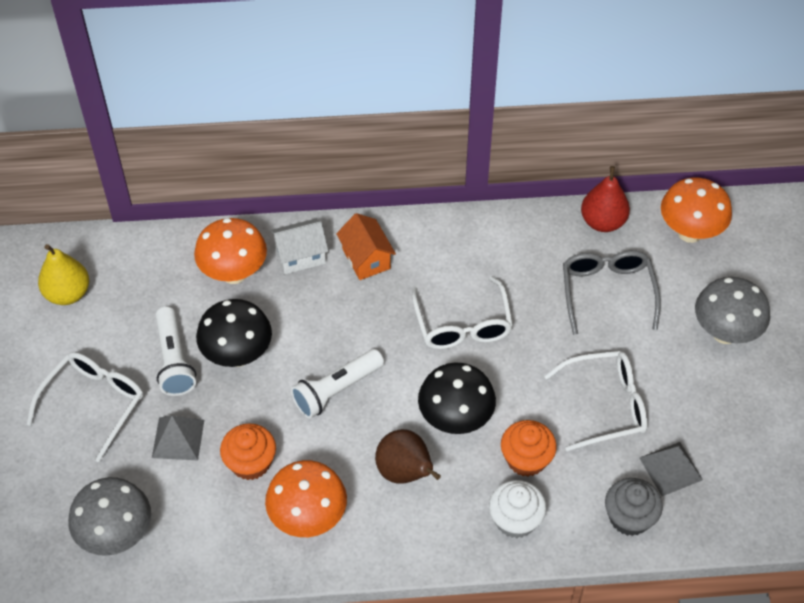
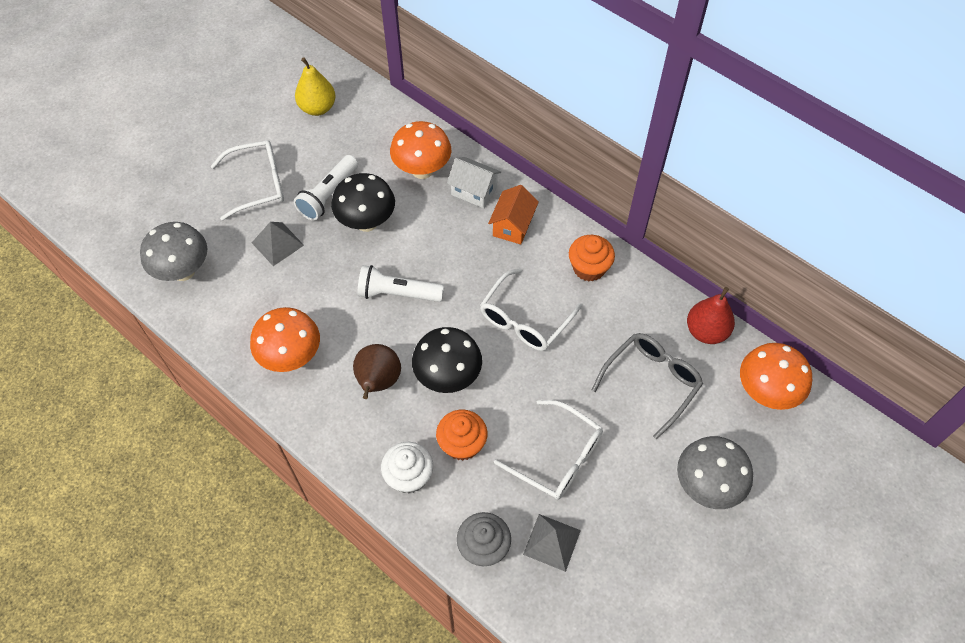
camera: 45 degrees right, 5 degrees up
(250, 463) = (299, 294): orange cupcake -> orange cupcake (589, 268)

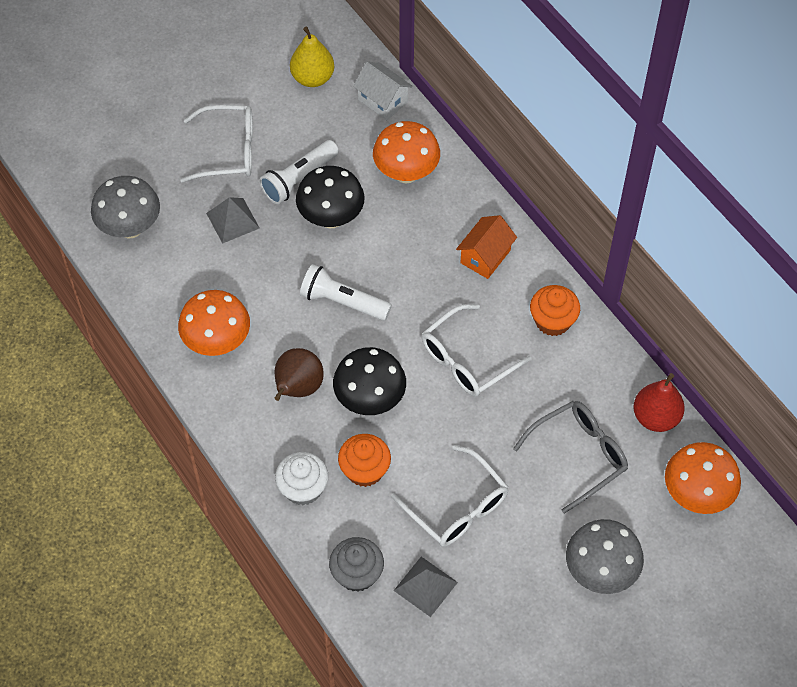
camera: 15 degrees right, 0 degrees up
(474, 191) = (455, 209): white house -> white house (382, 101)

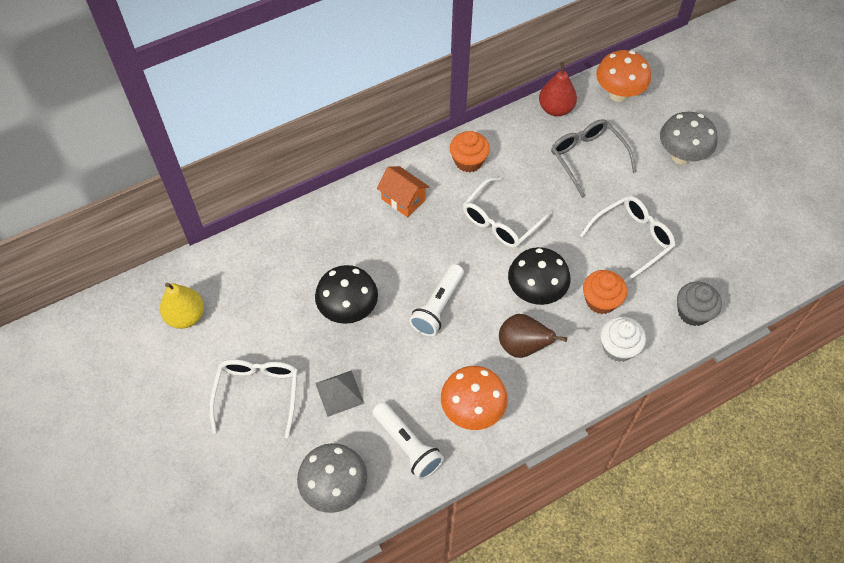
camera: 85 degrees left, 0 degrees up
(299, 179) = (301, 334): white flashlight -> white flashlight (407, 445)
(382, 101) = (226, 261): white house -> none
(406, 173) = (309, 249): orange mushroom -> none
(425, 586) = (700, 266): grey pyramid -> none
(467, 360) = (501, 221): white glasses -> white glasses turned 75 degrees clockwise

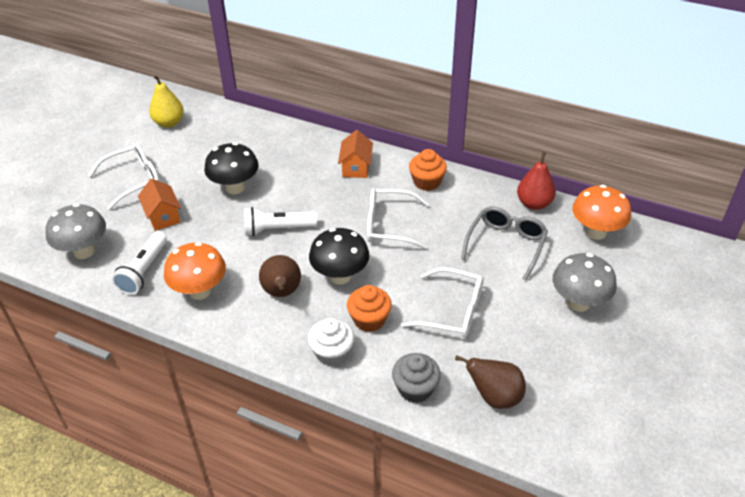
camera: 55 degrees right, 15 degrees down
(339, 393) = (163, 216): grey pyramid -> orange house
(733, 267) = (494, 397): none -> brown pear

